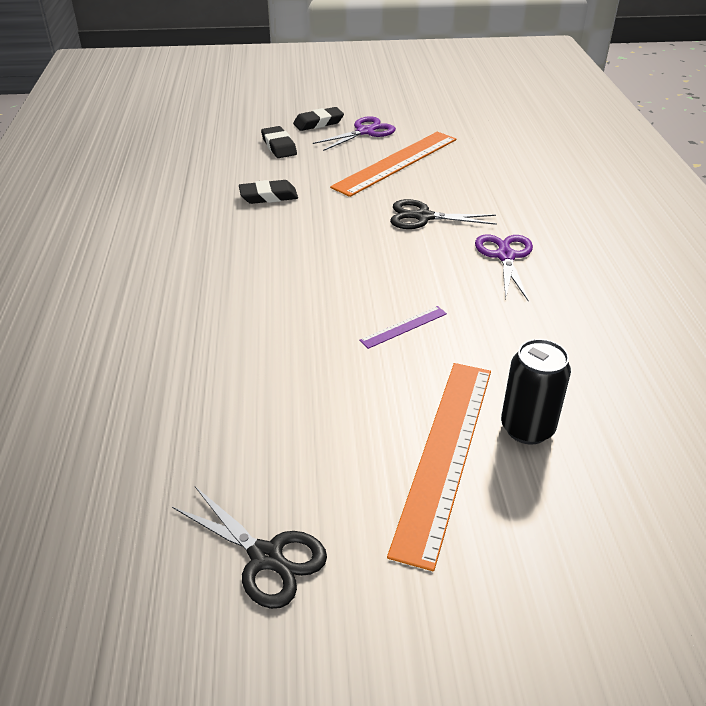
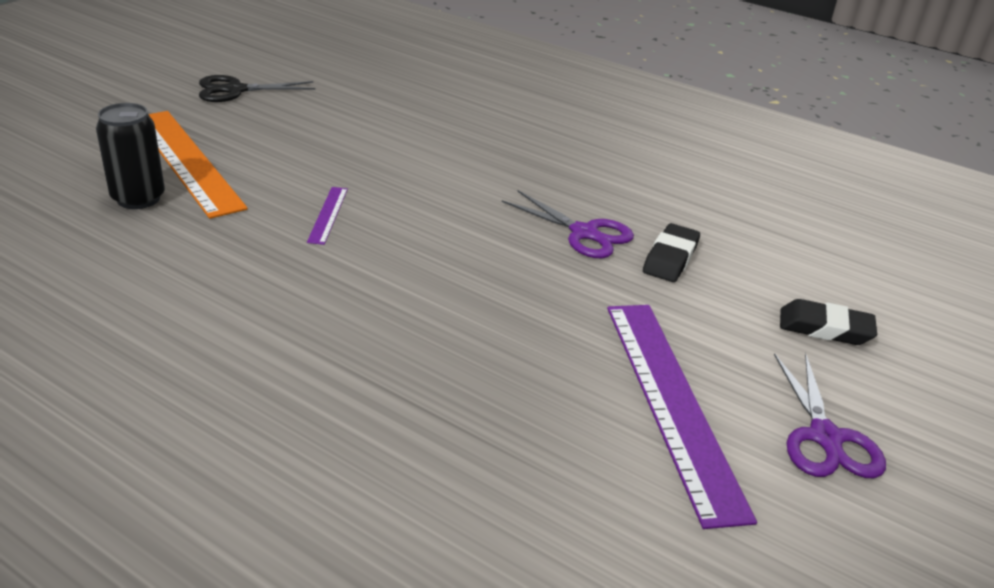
camera: 125 degrees right, 5 degrees down
(318, 123) = (901, 407): black eraser -> none
(396, 162) = (671, 402): orange ruler -> purple ruler
(423, 217) = (489, 333): black scissors -> none
(505, 256) = (327, 336): purple scissors -> purple scissors (584, 233)

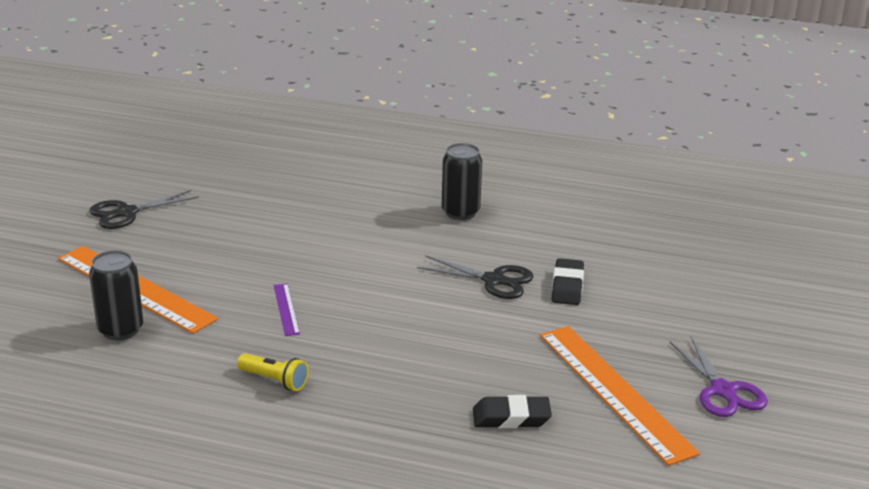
camera: 15 degrees left, 5 degrees down
(260, 289) = (274, 380): none -> yellow flashlight
(584, 155) = (460, 212): none -> black can
(584, 233) = (493, 280): purple scissors -> black scissors
(671, 402) = (614, 391): purple ruler -> orange ruler
(825, 328) = (697, 315): black eraser -> black eraser (511, 417)

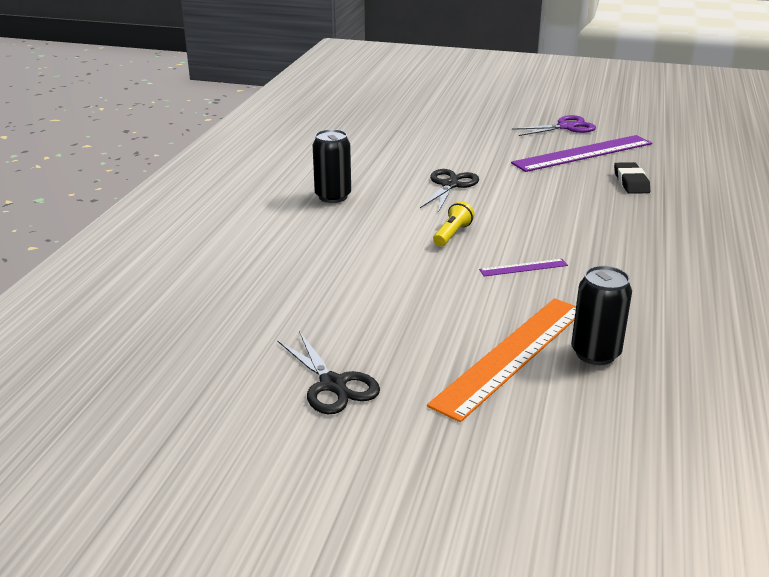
camera: 90 degrees left, 0 degrees up
(274, 380) = (636, 266): yellow flashlight -> yellow flashlight (452, 234)
(567, 286) = (452, 161): black eraser -> none
(614, 391) = (583, 153): orange ruler -> purple ruler

